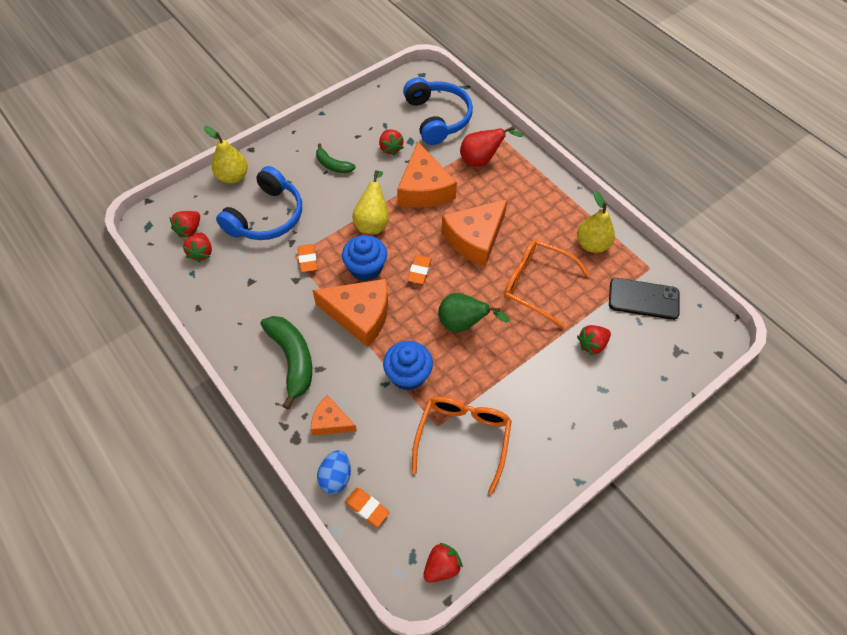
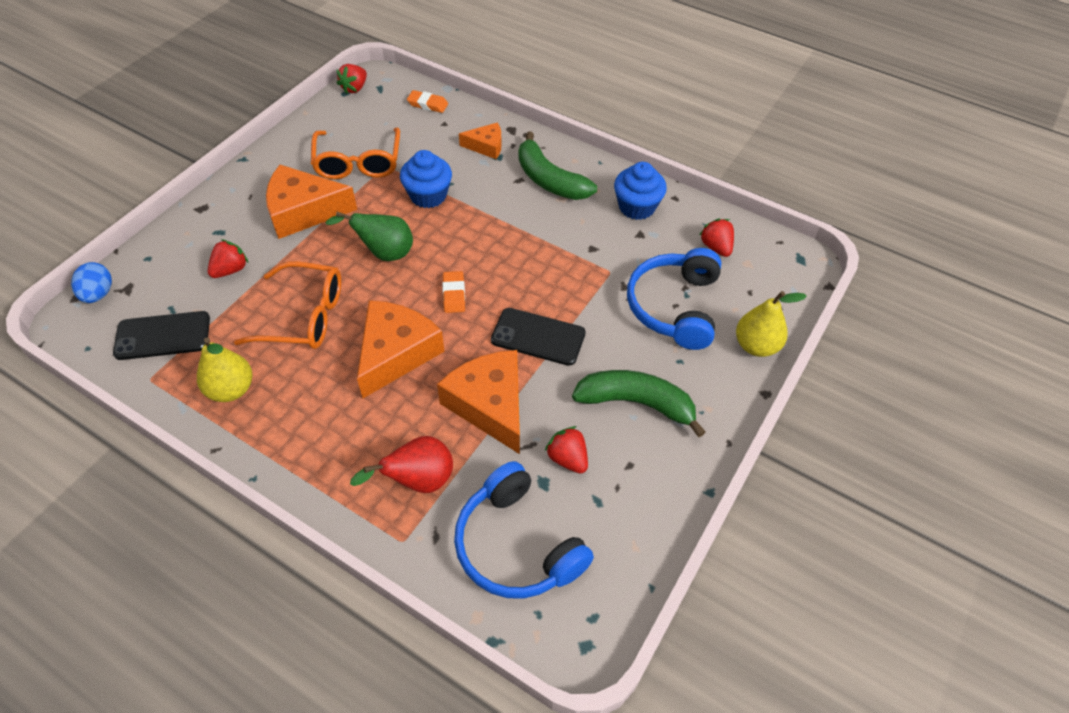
camera: 160 degrees right, 5 degrees down
(189, 230) = (751, 267): red strawberry -> none
(308, 260) = (592, 272): orange eraser -> none
(333, 165) = (636, 403): green banana -> green banana, size x1.75
(336, 477) = (463, 115): blue egg -> blue egg (98, 294)
(360, 315) = (502, 233): orange cheese -> orange cheese (304, 211)
(366, 268) = (519, 281): blue cupcake -> blue cupcake (636, 207)
(373, 222) = (538, 337): yellow pear -> black phone

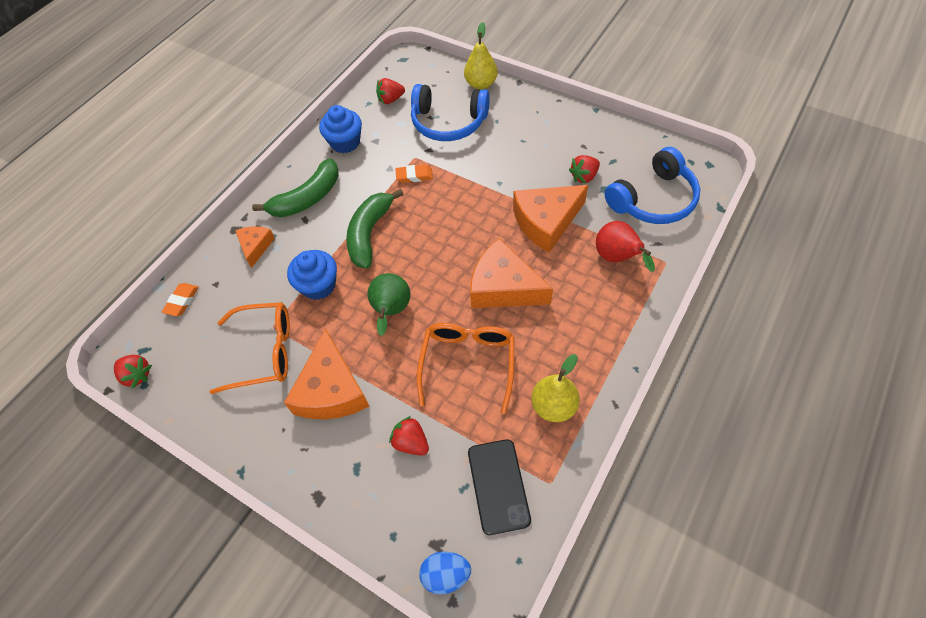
camera: 85 degrees left, 5 degrees up
(454, 294) = (439, 254): orange eraser -> orange eraser (414, 176)
(538, 337) = (480, 197): black phone -> none
(636, 403) = (534, 142): green banana -> green banana (370, 234)

